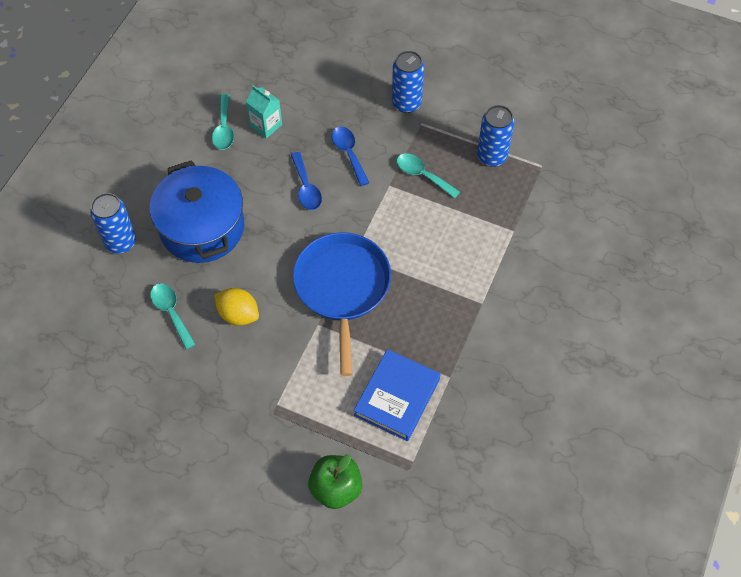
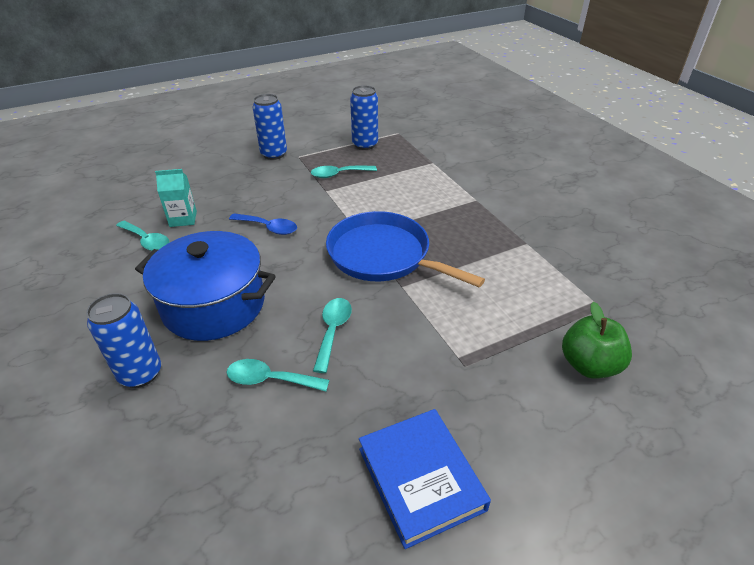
camera: 50 degrees left, 20 degrees down
(238, 314) = (333, 331): yellow lemon -> turquoise spoon
(349, 153) = (272, 194): blue spoon -> none
(397, 397) = (520, 279): blue book -> blue book (420, 478)

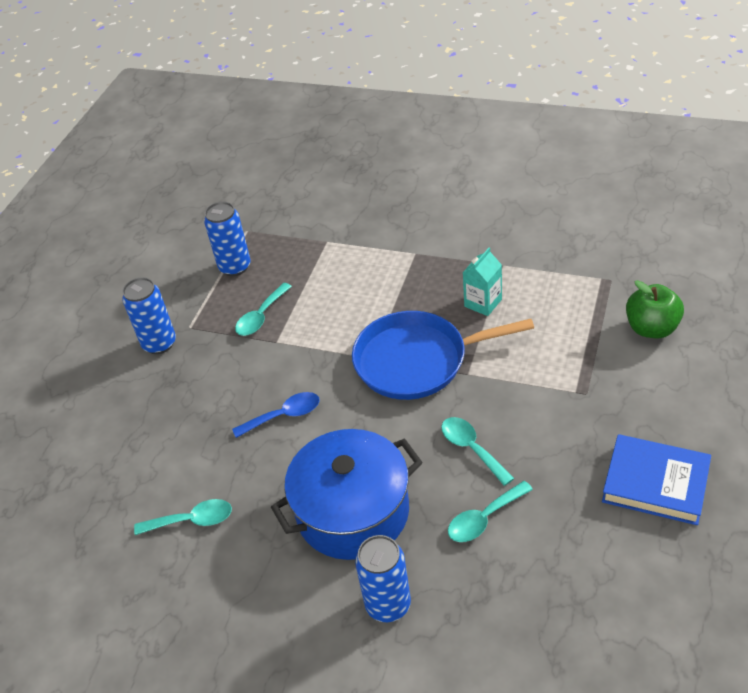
camera: 40 degrees left, 5 degrees up
(183, 219) = (188, 474): turquoise carton -> turquoise carton (483, 303)

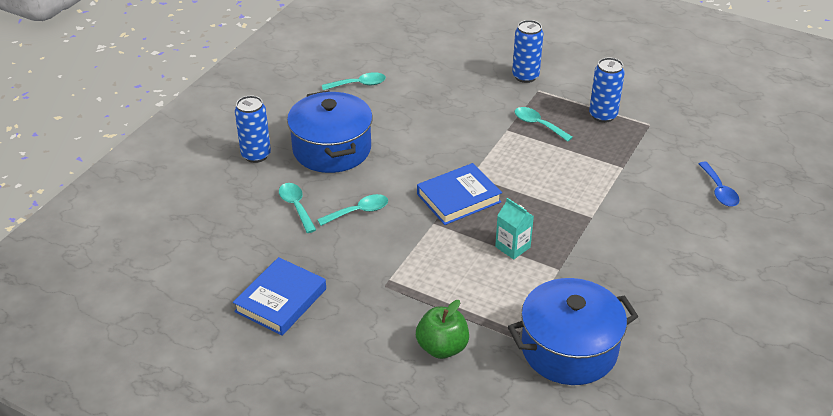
camera: 95 degrees right, 5 degrees down
(192, 520) = (359, 84): turquoise spoon -> turquoise spoon turned 105 degrees counterclockwise
(284, 415) = (430, 127): blue spoon -> blue spoon (719, 191)
(416, 361) = (458, 198): blue pan -> blue book
(606, 244) = (569, 349): none -> blue pot

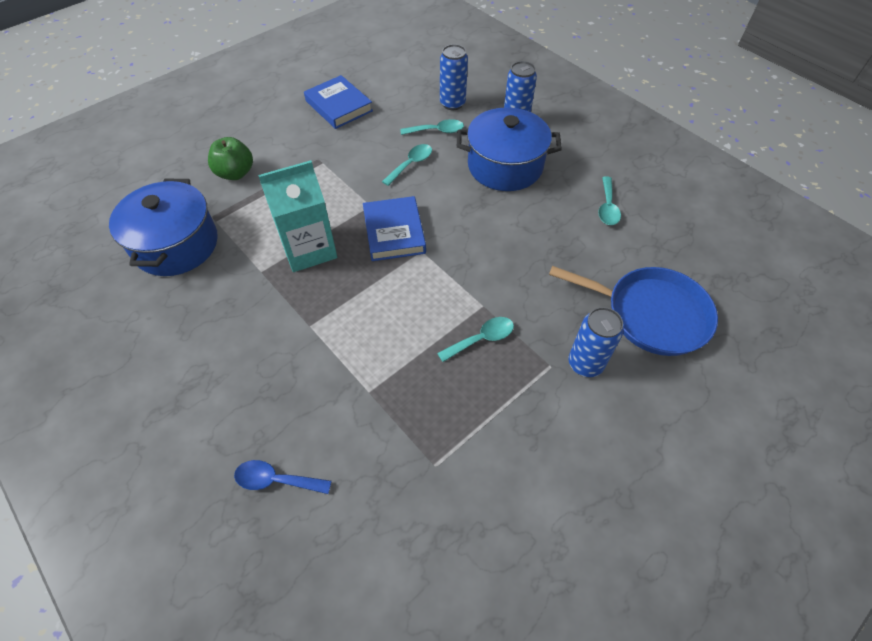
camera: 110 degrees right, 15 degrees up
(359, 211) = (411, 164): turquoise spoon -> turquoise spoon turned 135 degrees counterclockwise
(462, 54) = (651, 314): none -> blue pan
(512, 247) = (309, 249): turquoise carton -> turquoise carton, size x1.87
(603, 115) = (474, 417): blue can -> blue can (452, 104)

